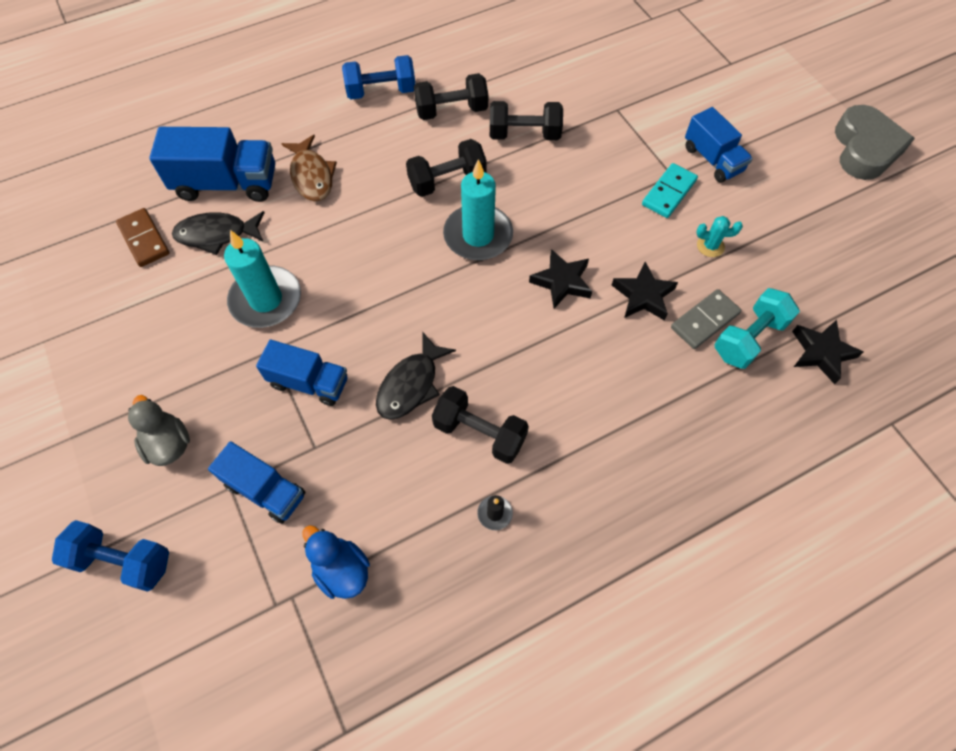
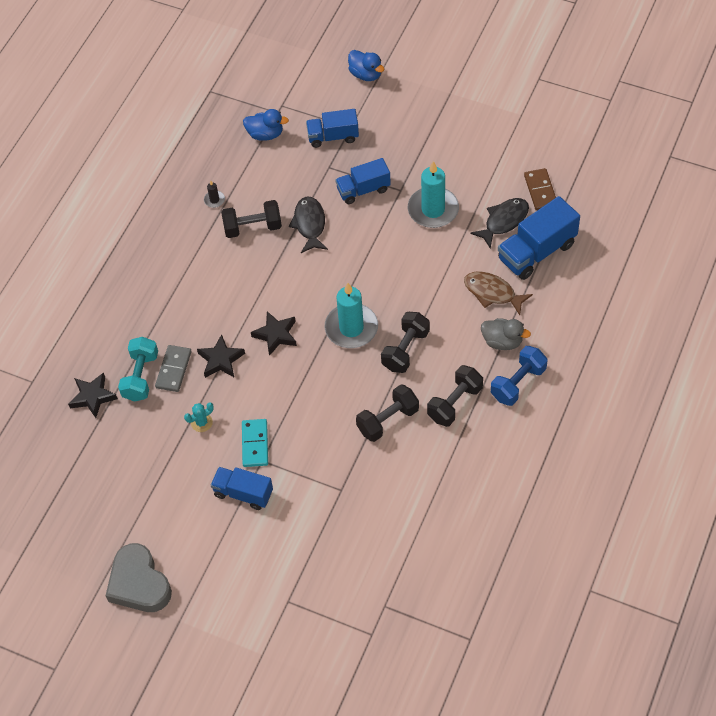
camera: 145 degrees right, 5 degrees down
(123, 560) = (366, 74): blue dumbbell -> blue duck
(144, 239) = (540, 191): brown domino -> brown domino turned 60 degrees clockwise
(168, 444) = (400, 121): grey duck -> grey duck (502, 341)

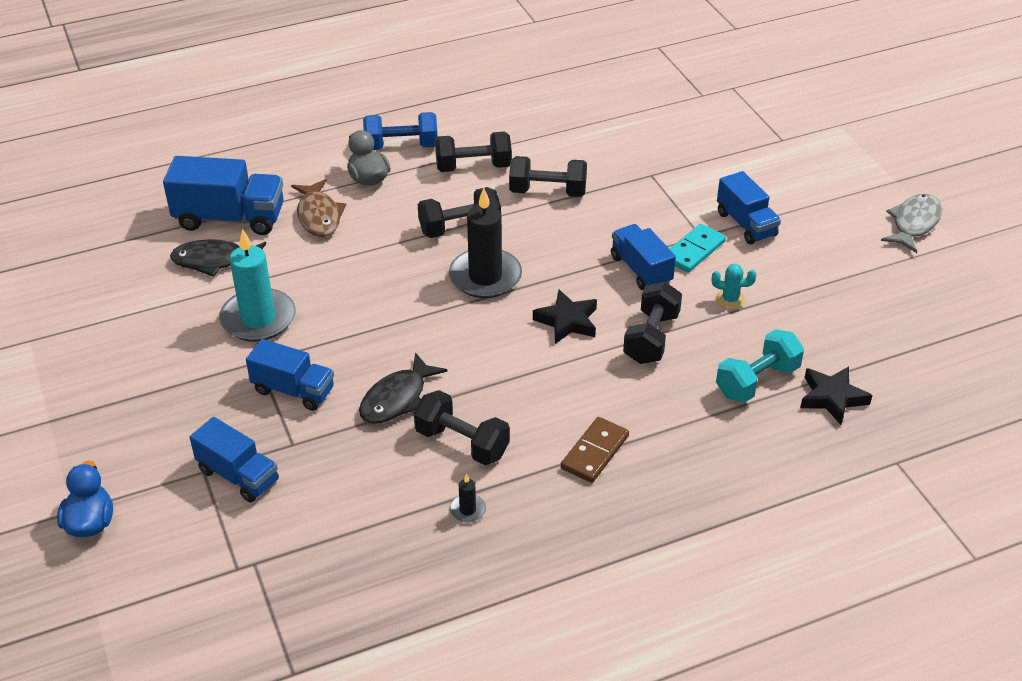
camera: 140 degrees left, 15 degrees down
(139, 583) = (914, 223): grey heart -> grey fish
(174, 370) = (712, 363): grey domino -> none
(221, 360) = (651, 338): black star -> black dumbbell
(265, 134) = (306, 545): blue duck -> none
(271, 403) = (641, 270): none -> blue truck
(351, 328) = (485, 277): turquoise candle -> black candle
(540, 191) = (140, 261): brown domino -> brown domino (595, 452)

